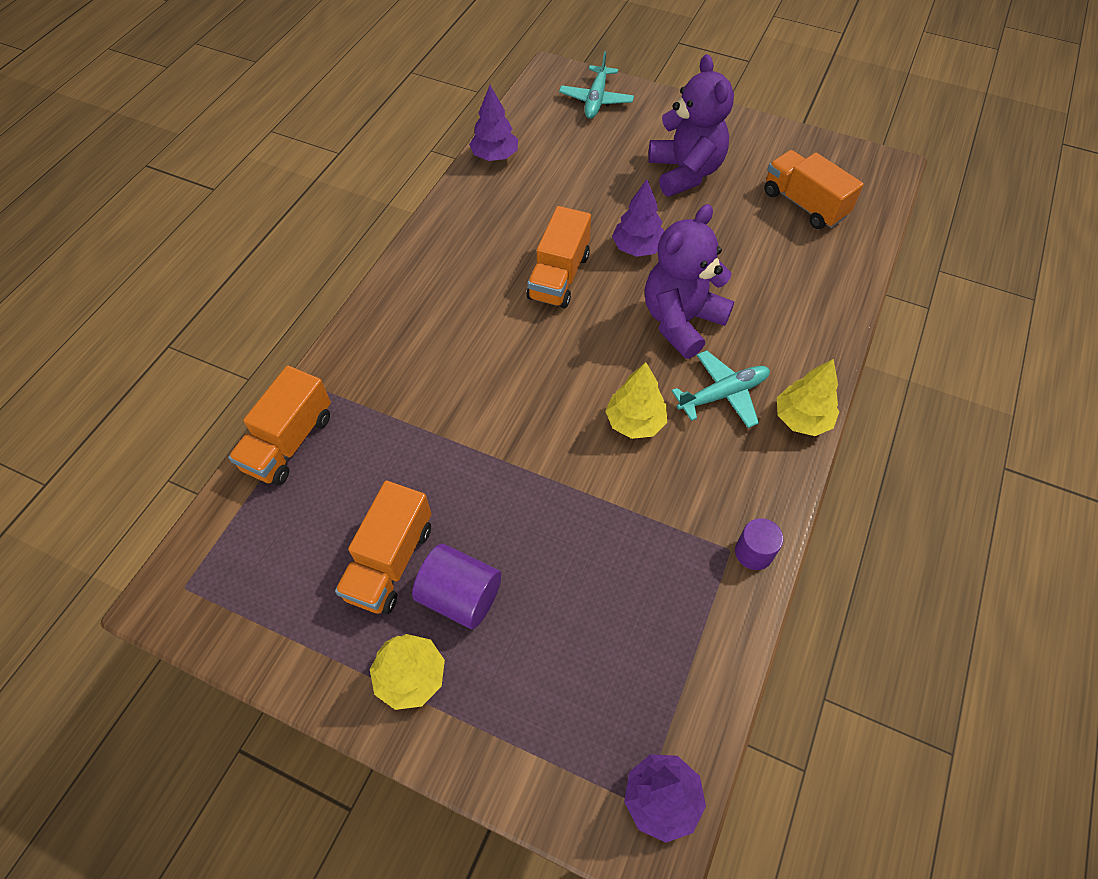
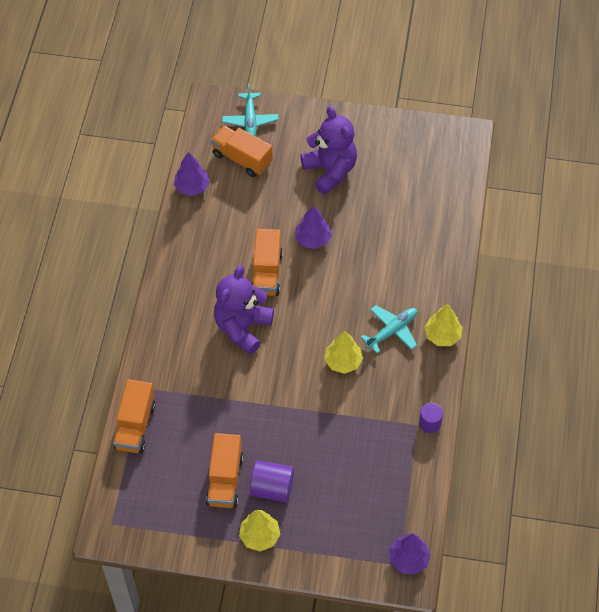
camera: 15 degrees left, 0 degrees up
(681, 321) = (354, 287): purple teddy bear -> purple teddy bear (242, 327)
(804, 204) = (416, 179): orange truck -> orange truck (242, 159)

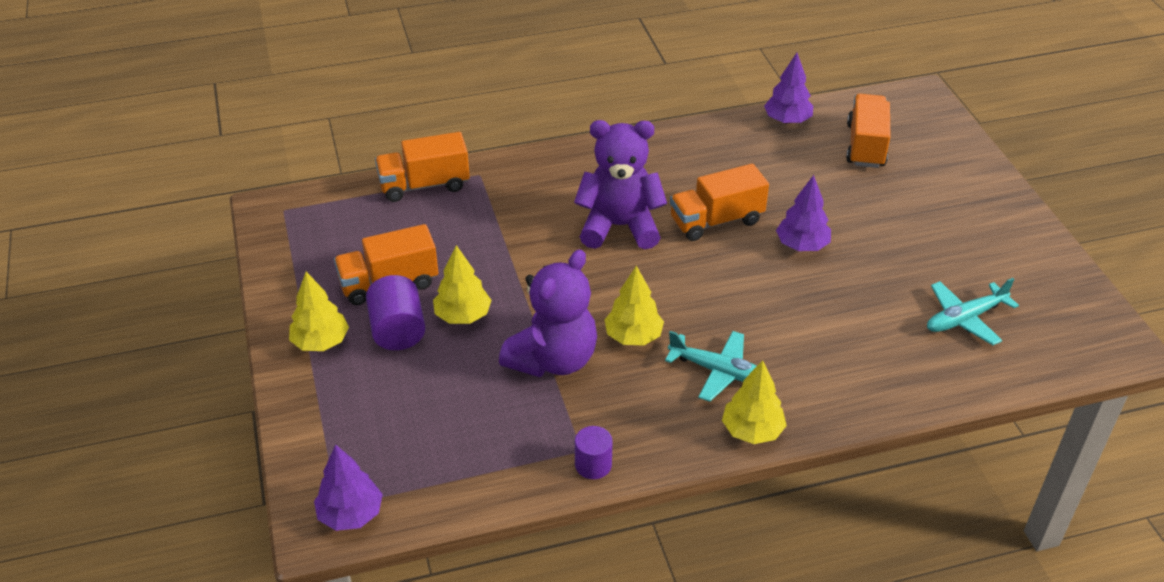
camera: 65 degrees right, 15 degrees down
(250, 121) = (928, 134): turquoise plane -> turquoise plane (964, 319)
(278, 447) = (463, 316): none -> yellow tree
(330, 171) = (922, 226): purple teddy bear -> purple teddy bear (553, 359)

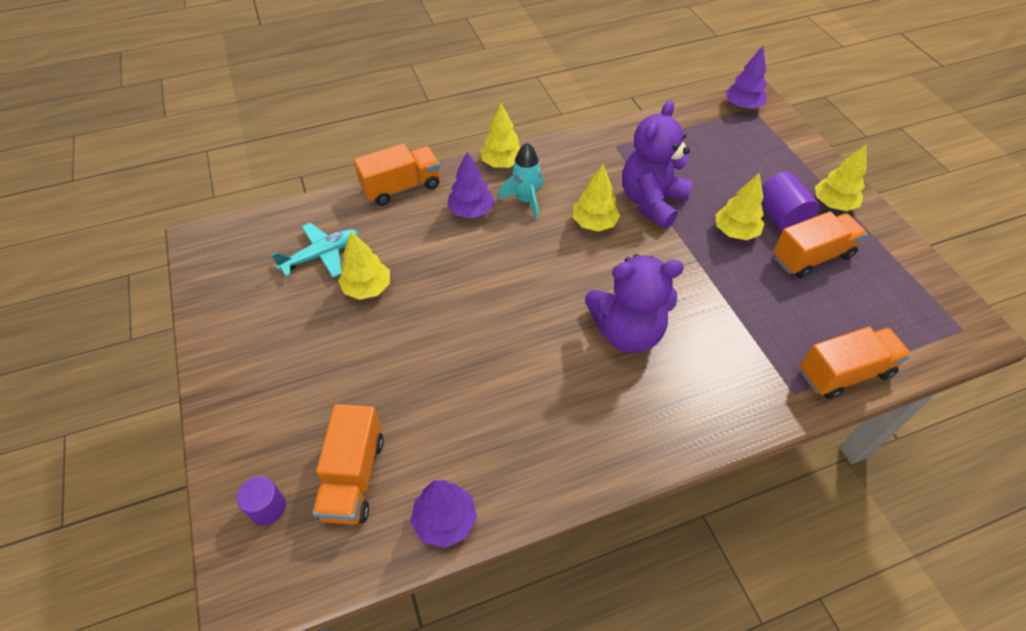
camera: 175 degrees right, 10 degrees up
(593, 465) = (605, 138): purple cylinder -> purple cylinder (267, 507)
(716, 221) = (532, 345): orange truck -> orange truck (401, 187)
(719, 372) = (525, 201): turquoise plane -> turquoise rocket
(802, 245) = (449, 321): purple tree -> purple tree (471, 211)
(898, 281) = (367, 288): none -> yellow tree

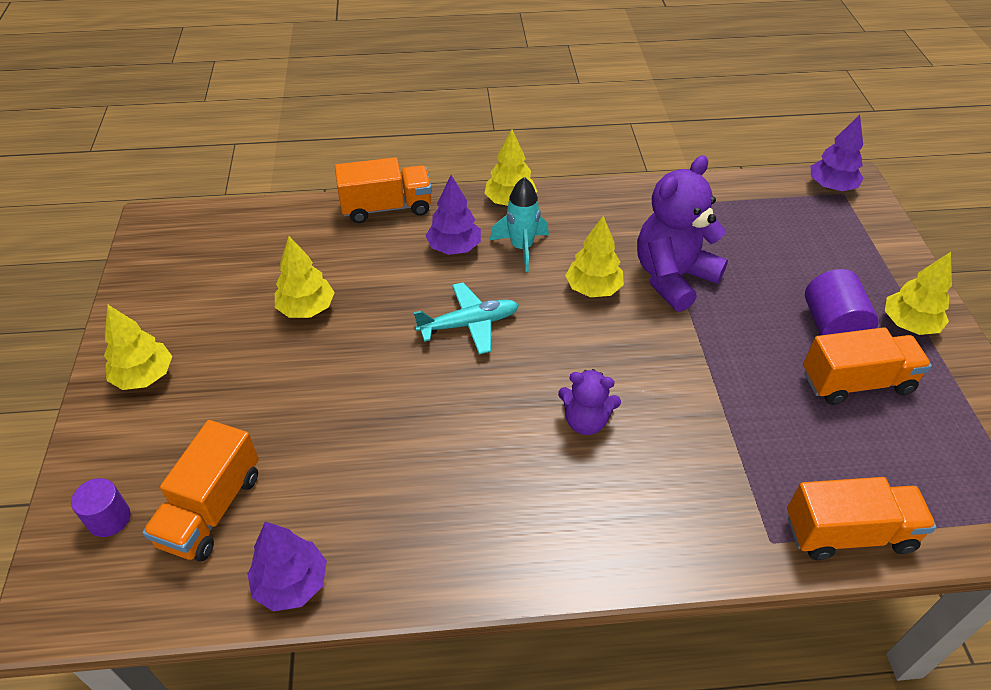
camera: 15 degrees right, 5 degrees down
(322, 255) = (272, 263): turquoise plane -> turquoise plane (469, 324)
(627, 332) = (585, 421): purple teddy bear -> purple teddy bear, size x0.55
(735, 232) = (766, 332): yellow tree -> yellow tree (144, 376)

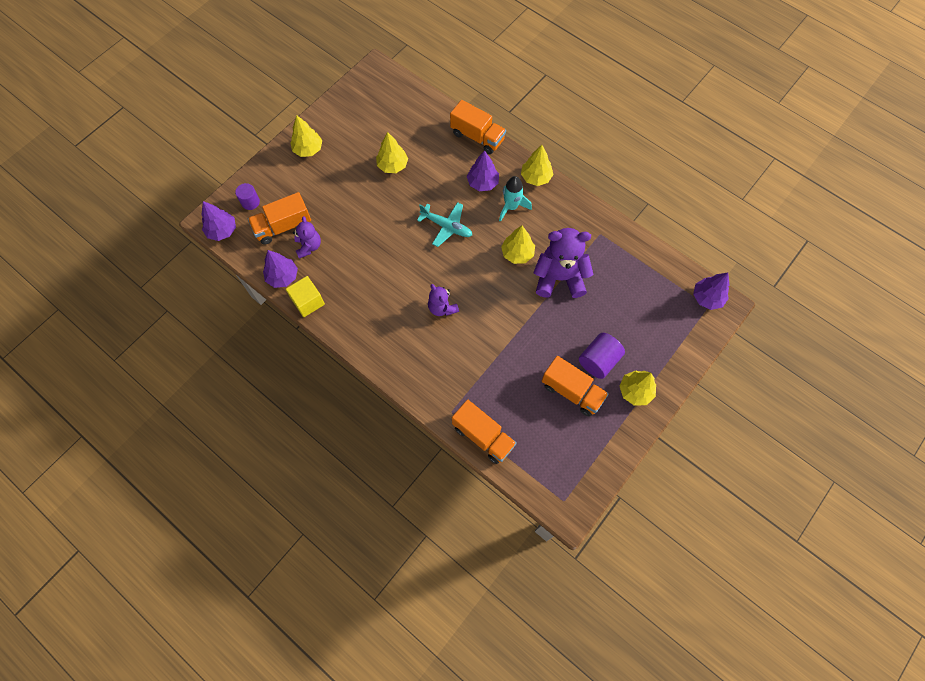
camera: 45 degrees right, 20 degrees up
(94, 605) = (222, 231): none -> purple tree
(289, 502) = (309, 246): none -> purple teddy bear
(378, 583) = (308, 302): none -> yellow cube

